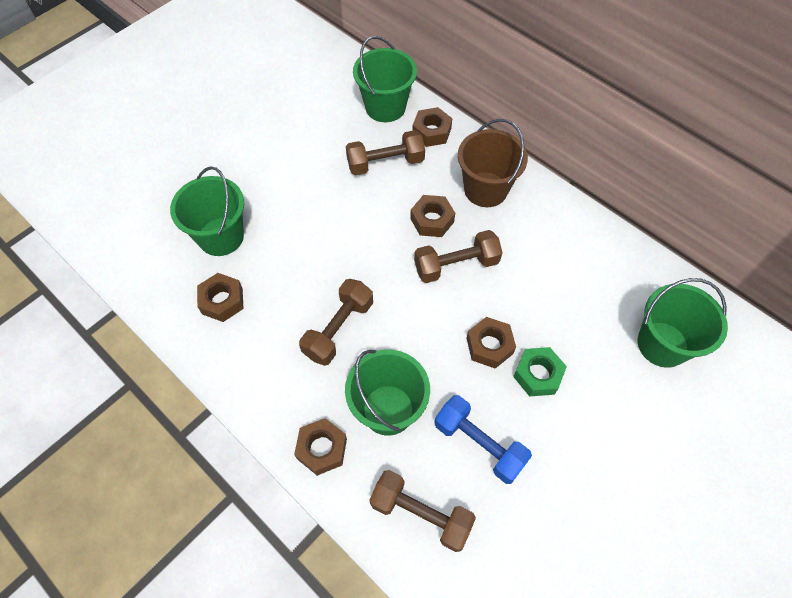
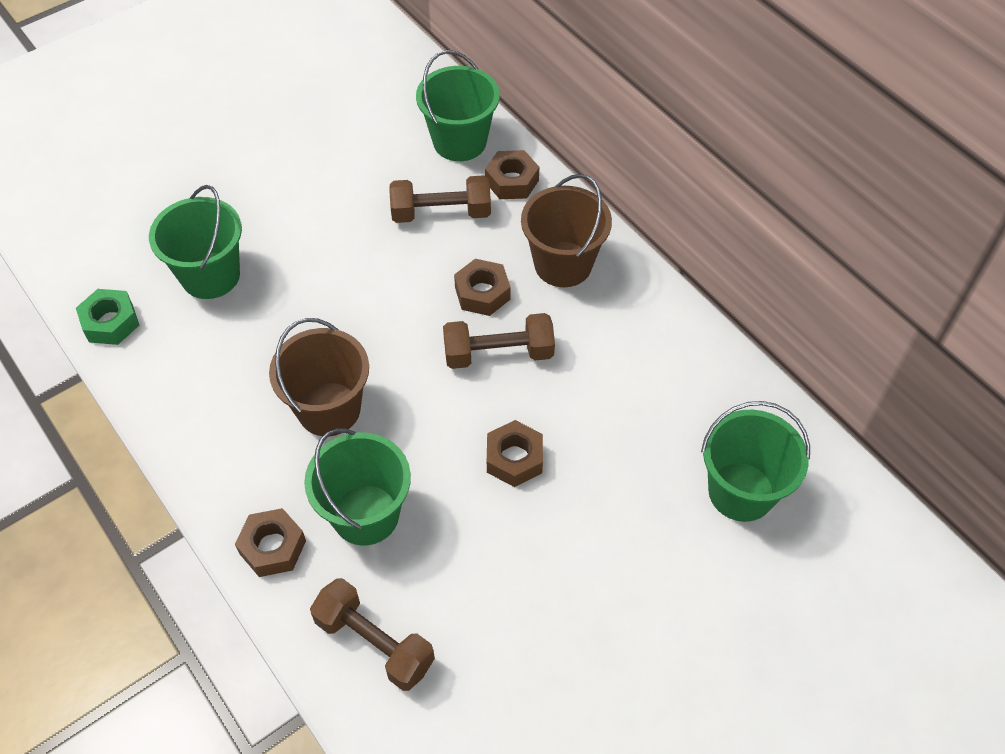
camera: 10 degrees right, 5 degrees down
(222, 301) = (194, 353): brown nut -> none
(338, 329) = (329, 409): brown dumbbell -> brown bucket
(479, 444) = (469, 574): blue dumbbell -> none
(537, 374) = (566, 503): green nut -> green nut (110, 322)

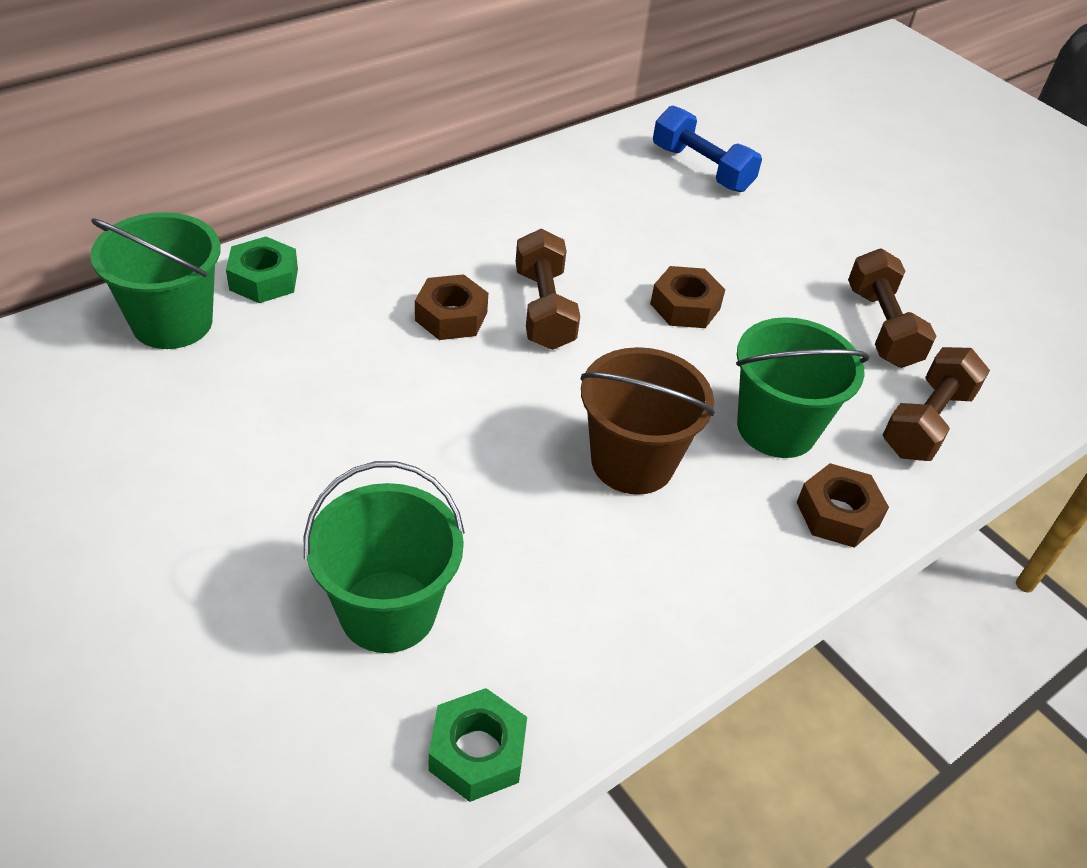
camera: 95 degrees left, 10 degrees down
(441, 213) = (307, 346): brown dumbbell -> brown dumbbell (881, 327)
(512, 181) = (263, 279): brown nut -> green nut
(563, 264) = (412, 249): brown bucket -> none
(741, 491) = (701, 168): green bucket -> blue dumbbell

